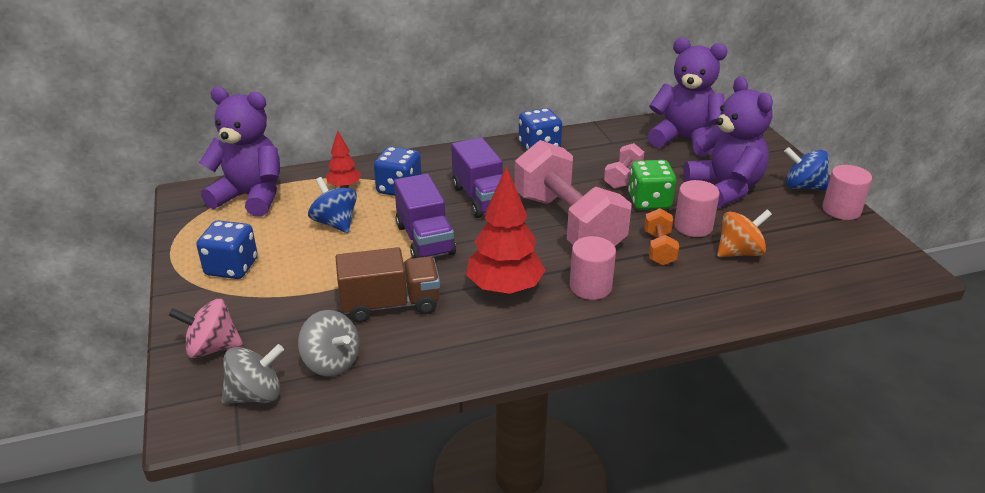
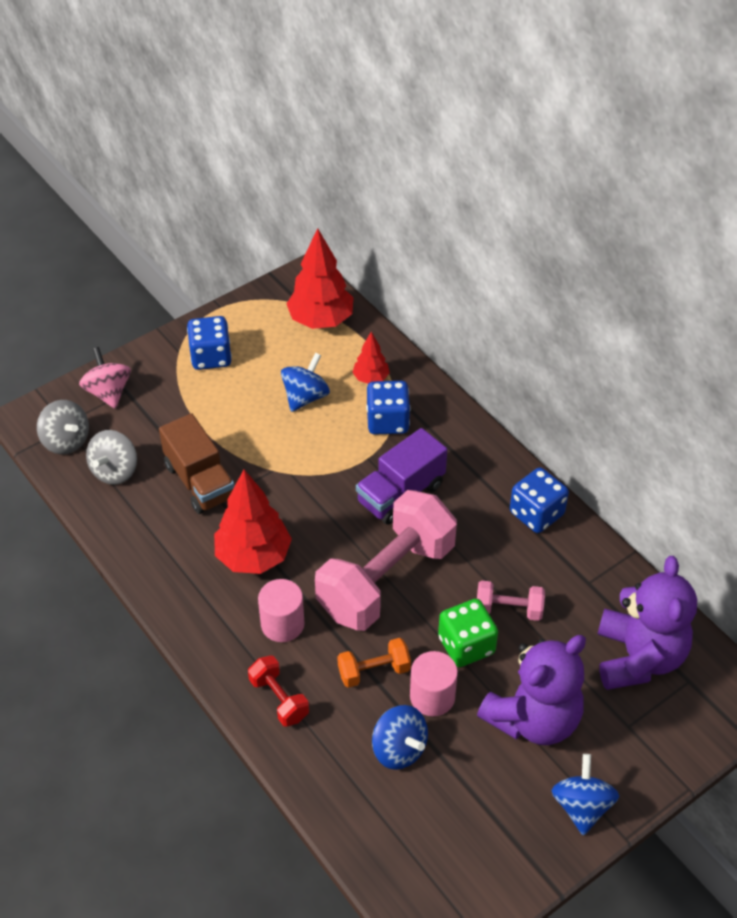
camera: 70 degrees right, 15 degrees up
(251, 197) = (321, 320): purple teddy bear -> red tree
(425, 239) = (307, 472): purple truck -> none
(672, 305) = (279, 699): none -> red dumbbell
(739, 252) = (399, 749): orange spinning top -> blue spinning top
(841, 210) = (543, 854): pink cylinder -> none

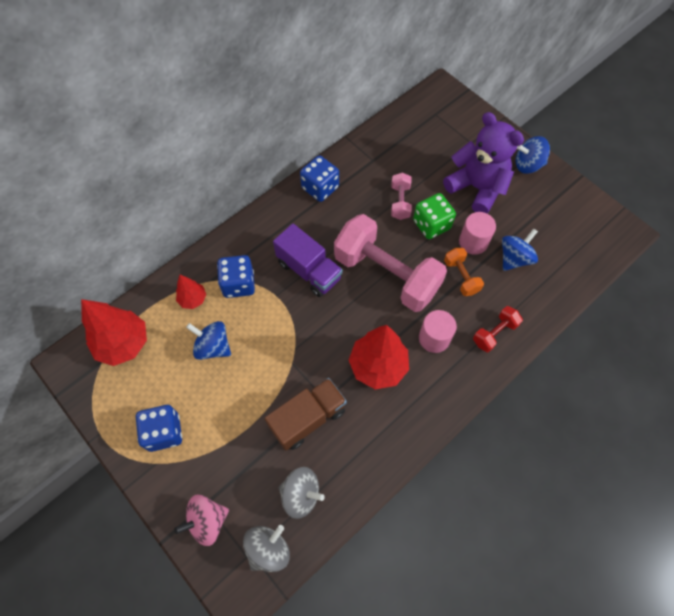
camera: 95 degrees left, 15 degrees up
(638, 657) = (424, 136): purple teddy bear -> none

